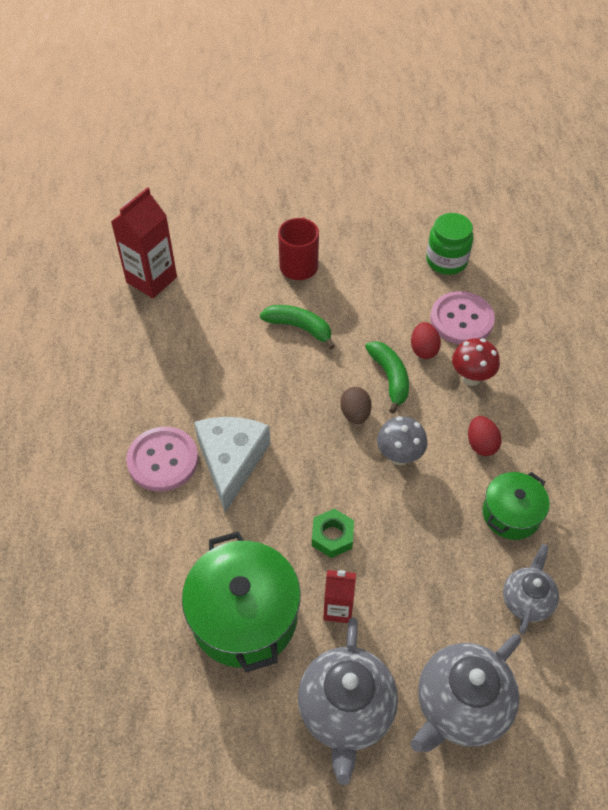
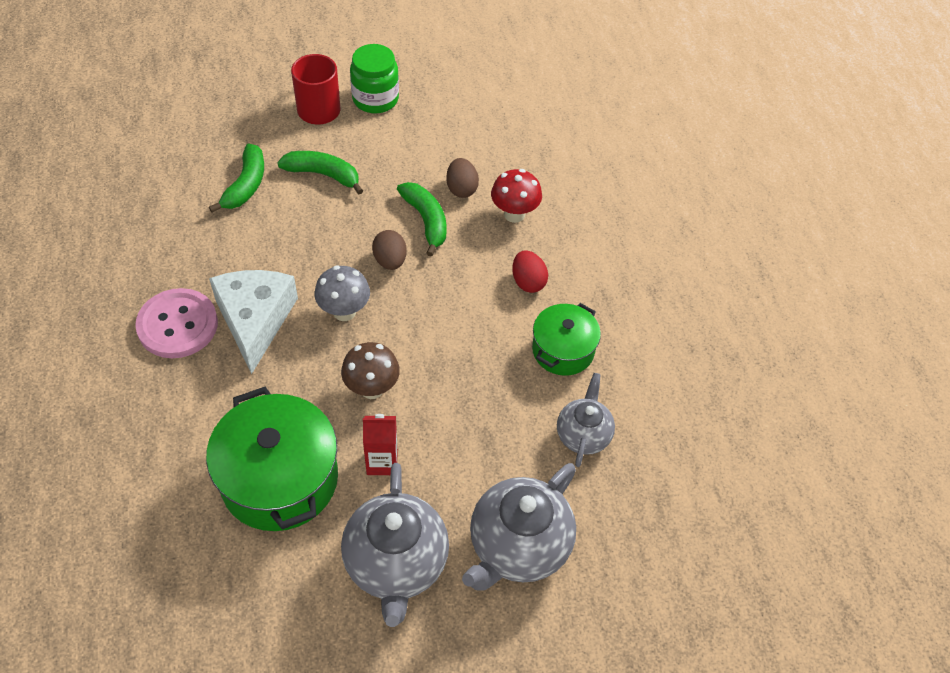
camera: 10 degrees left, 0 degrees up
(151, 280) = (152, 134): red carton -> none
(230, 333) = (246, 185): none -> green banana
(332, 536) = (372, 388): green nut -> brown mushroom
(399, 456) = (440, 300): grey mushroom -> grey mushroom (344, 311)
(423, 349) = (461, 189): red egg -> brown egg
(446, 261) = (482, 95): green jar -> green jar (375, 99)
(461, 319) = (501, 155): pink button -> none

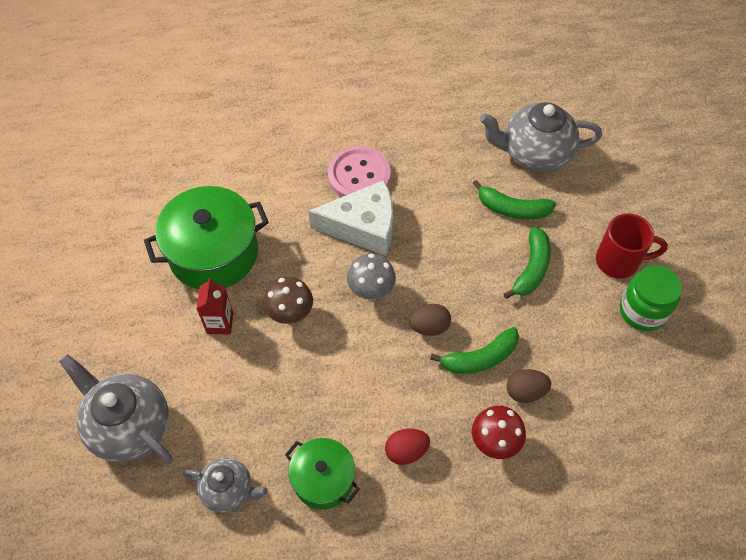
camera: 95 degrees right, 5 degrees up
(396, 563) = (130, 334): grey teapot -> grey teapot (534, 154)

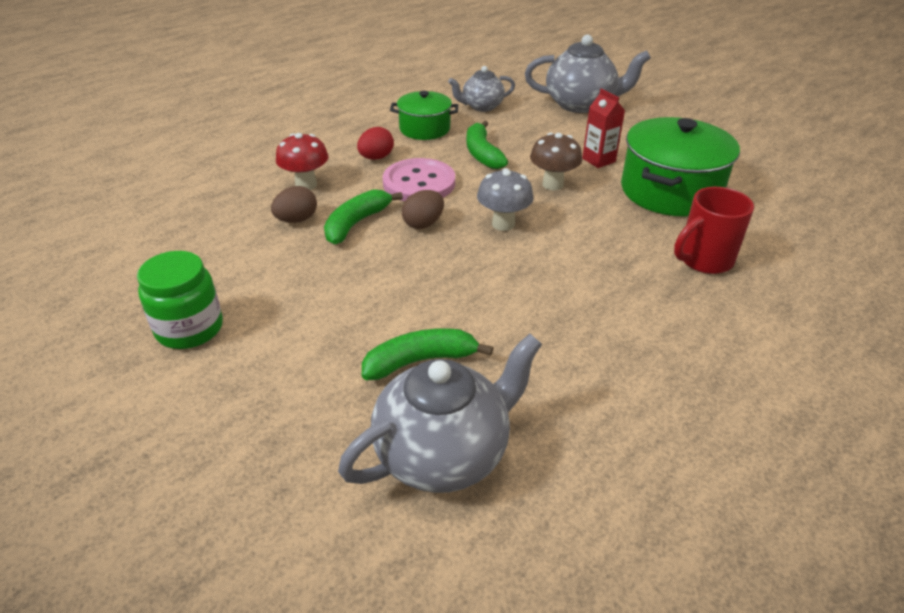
camera: 145 degrees right, 20 degrees down
(359, 175) = (635, 307): pink button -> pink button (419, 183)
(363, 226) = (571, 265): white cheese -> none
(531, 269) = (351, 310): green banana -> green banana (482, 154)
(619, 261) = (240, 367): red mug -> red mug (703, 260)

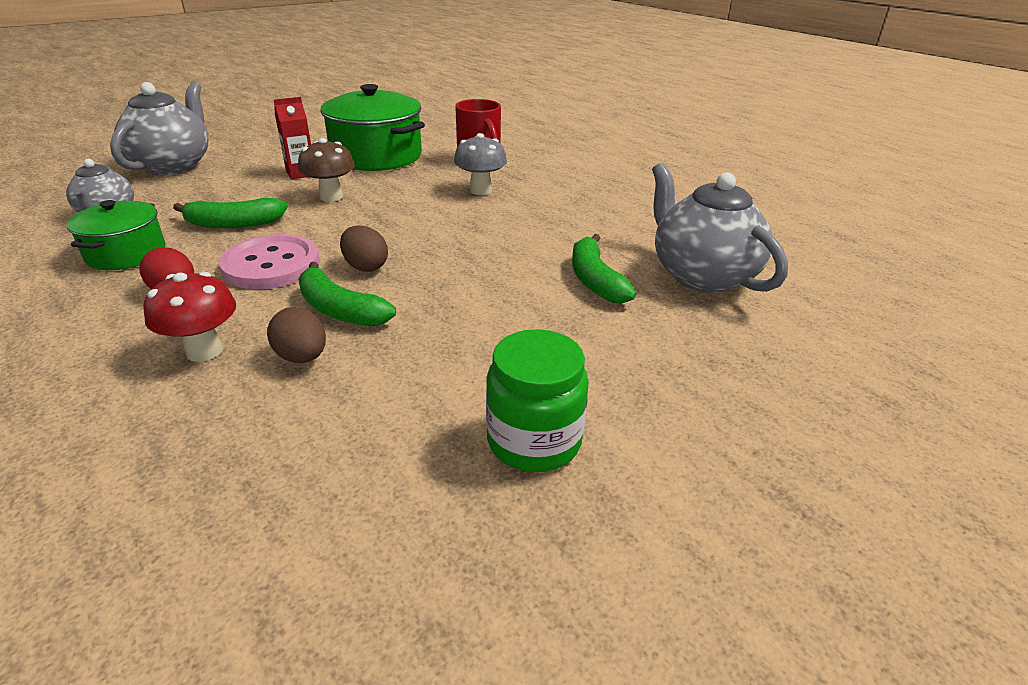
camera: 85 degrees left, 5 degrees down
(503, 224) = (390, 226): grey mushroom -> grey mushroom (480, 190)

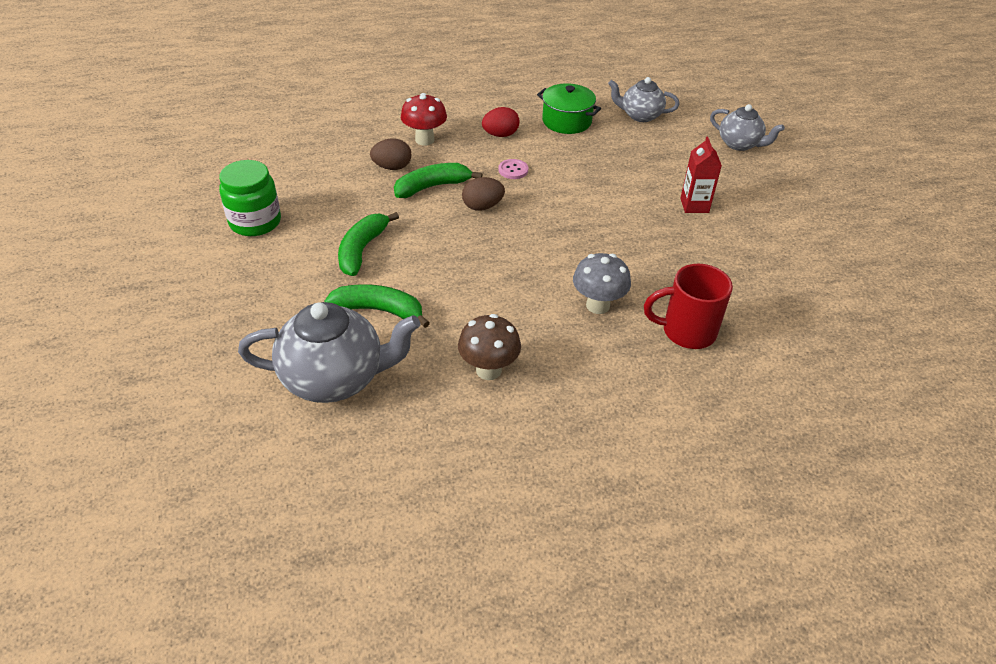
camera: 115 degrees right, 10 degrees up
(173, 166) = (739, 144): grey teapot -> grey teapot, size x0.59
(233, 224) = (593, 162): green banana -> green banana (362, 250)
(271, 265) = (513, 170): pink button -> pink button, size x0.44
(331, 197) = (626, 213): brown mushroom -> brown mushroom (488, 370)
(376, 156) = (730, 259): green pot -> none

